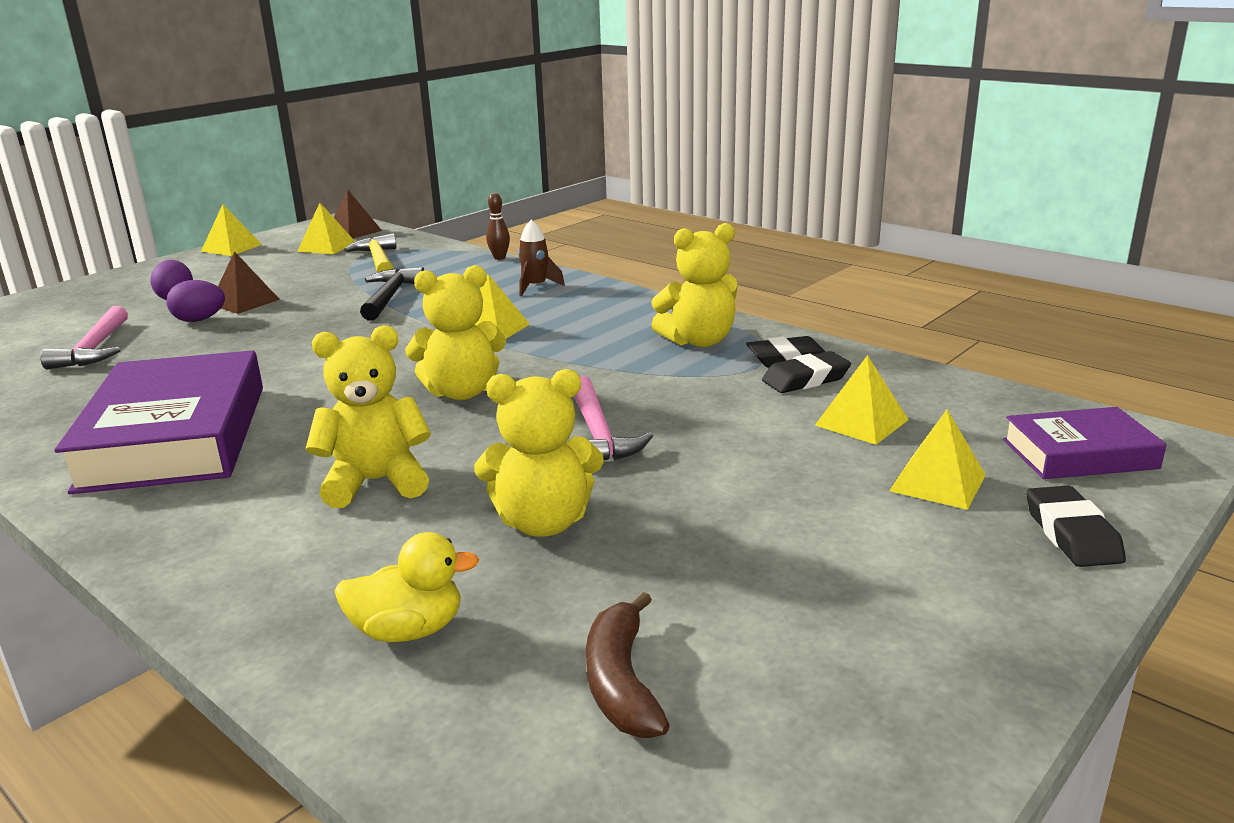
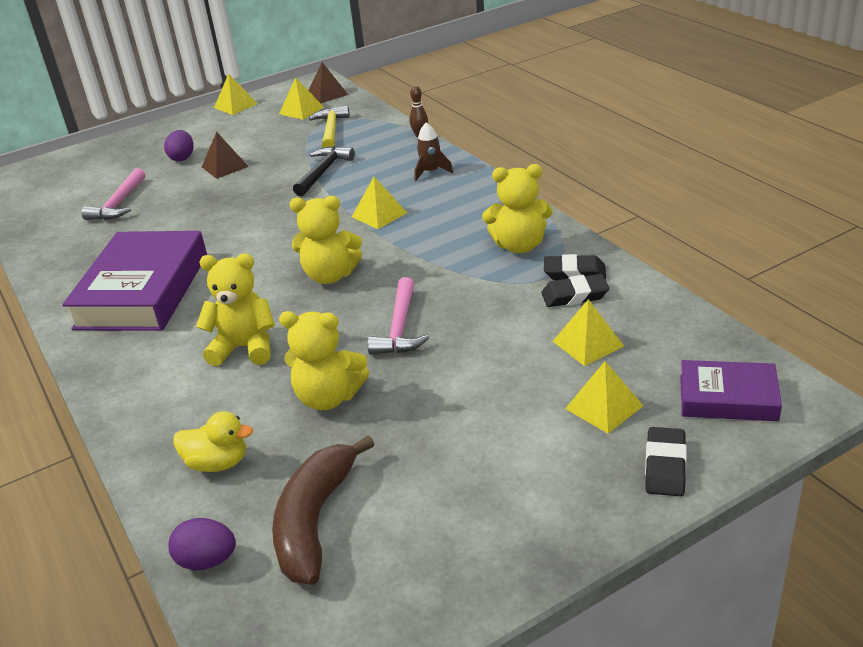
camera: 20 degrees right, 10 degrees up
(199, 320) = (190, 182): purple egg -> purple egg (207, 561)
(621, 682) = (315, 520): brown banana -> brown banana, size x1.56

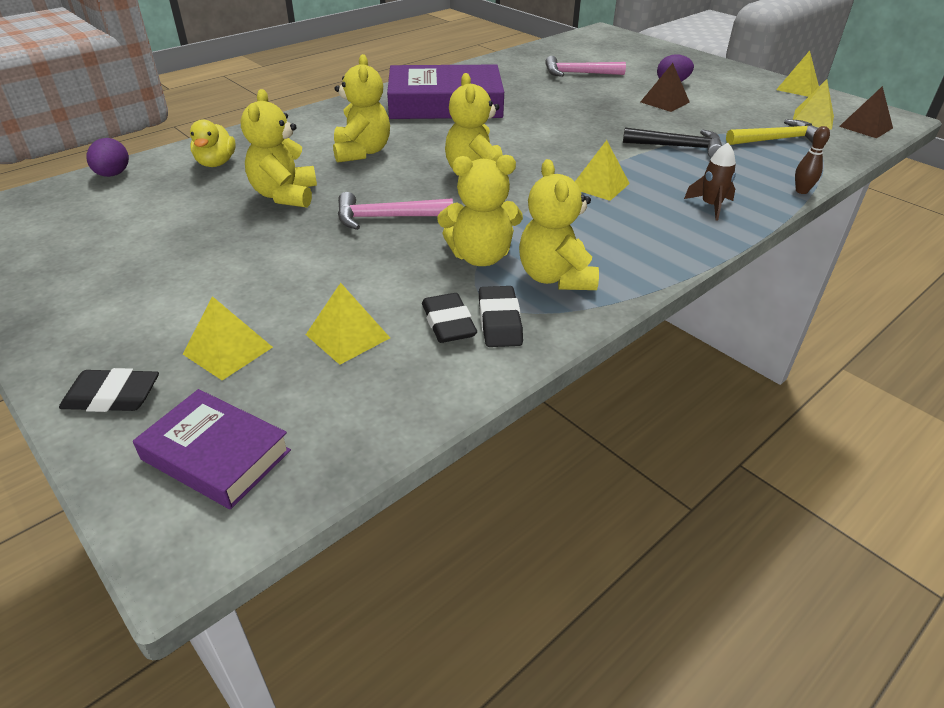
camera: 75 degrees right, 5 degrees up
(315, 520) = (133, 208): brown banana -> none
(482, 278) = (480, 257): none -> yellow teddy bear
(728, 398) = (216, 455): purple book -> purple book turned 60 degrees counterclockwise

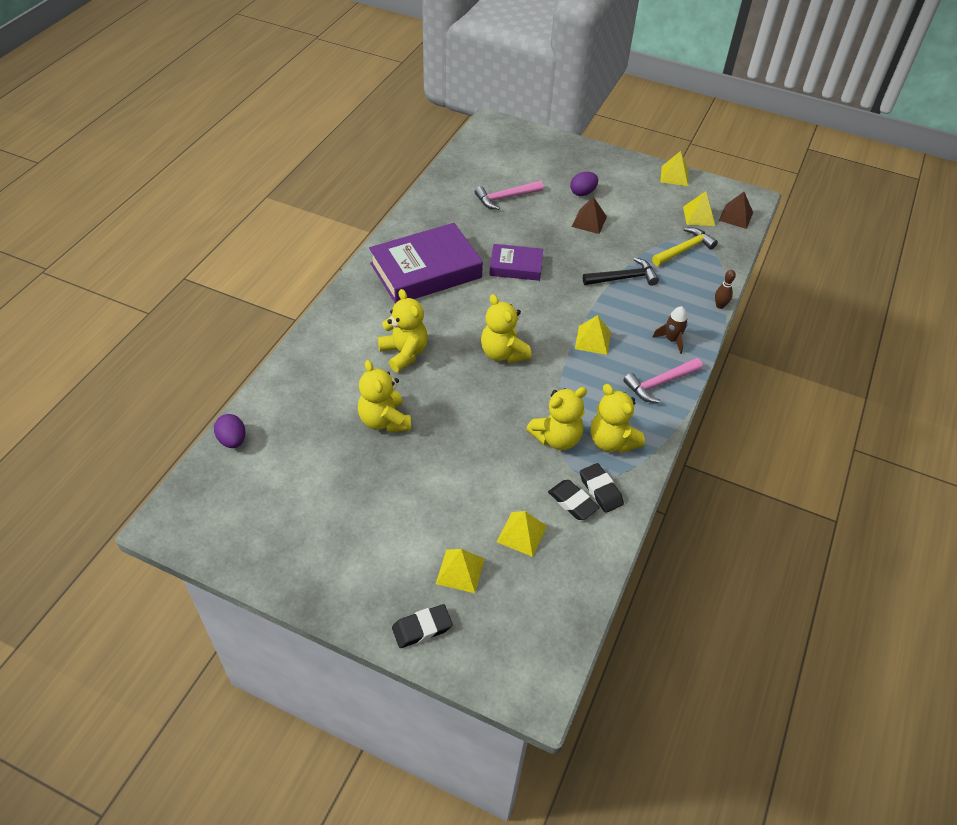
camera: 25 degrees left, 10 degrees up
(216, 163) = (302, 401): yellow duck -> none
(216, 455) = (512, 641): purple book -> purple book (516, 266)
(387, 217) = (472, 420): pink hammer -> pink hammer (660, 383)

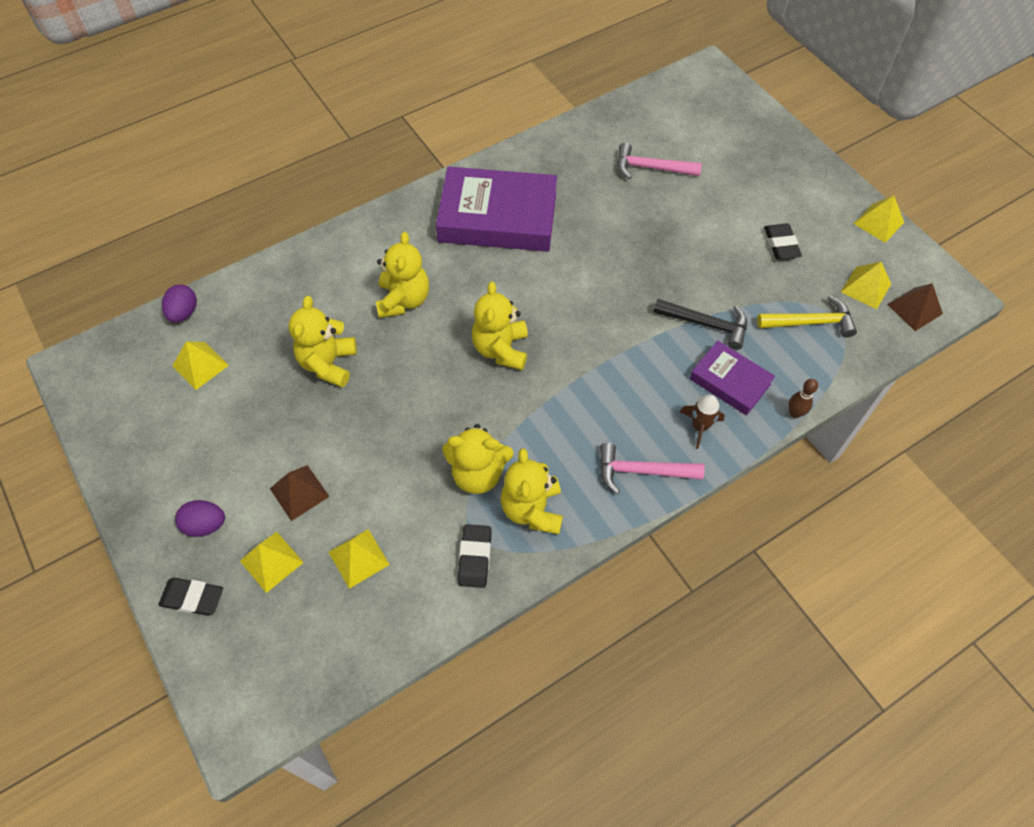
camera: 35 degrees right, 10 degrees up
(516, 266) = (596, 255): purple book -> purple book (730, 381)
(572, 502) = (435, 554): black eraser -> black eraser (781, 244)
(582, 193) = (745, 198): purple egg -> purple egg (205, 525)
(589, 221) = (723, 237): brown pyramid -> brown pyramid (299, 492)
(593, 340) = (609, 381): yellow pyramid -> yellow pyramid (200, 365)

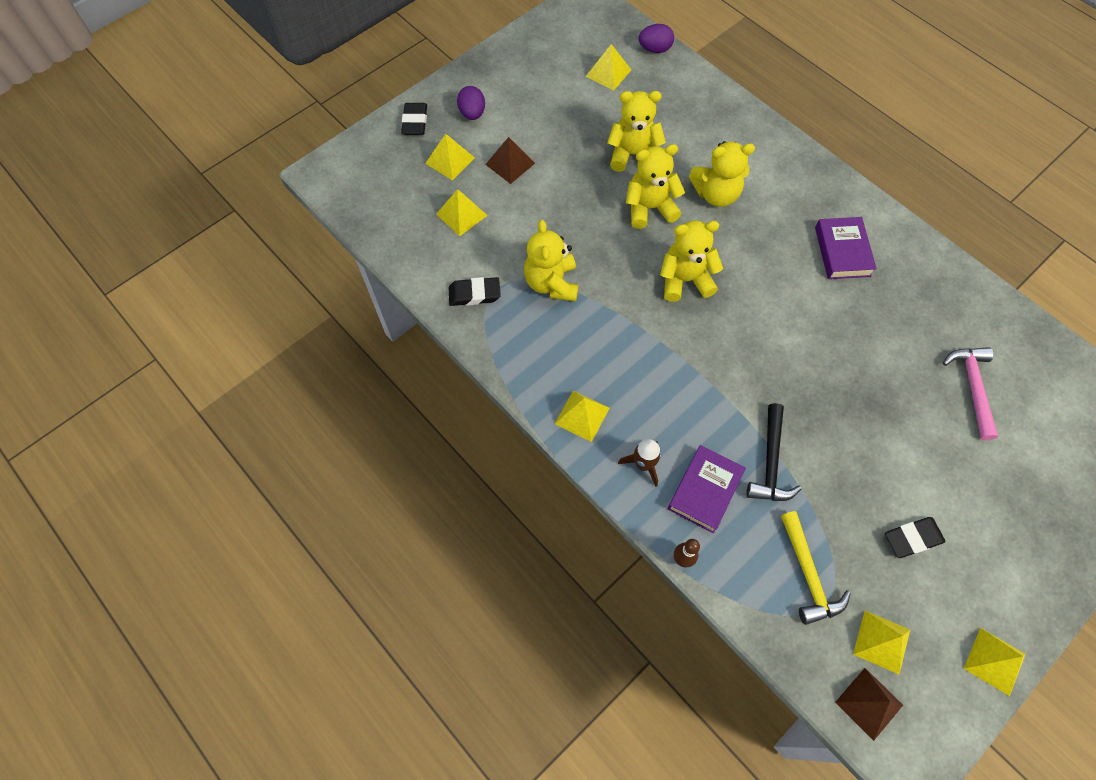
camera: 80 degrees right, 5 degrees up
(497, 217) = (842, 251): purple book -> purple book, size x0.54
(532, 509) = (526, 330): yellow teddy bear -> yellow teddy bear (649, 208)
(642, 471) = (582, 416): pink hammer -> yellow pyramid

